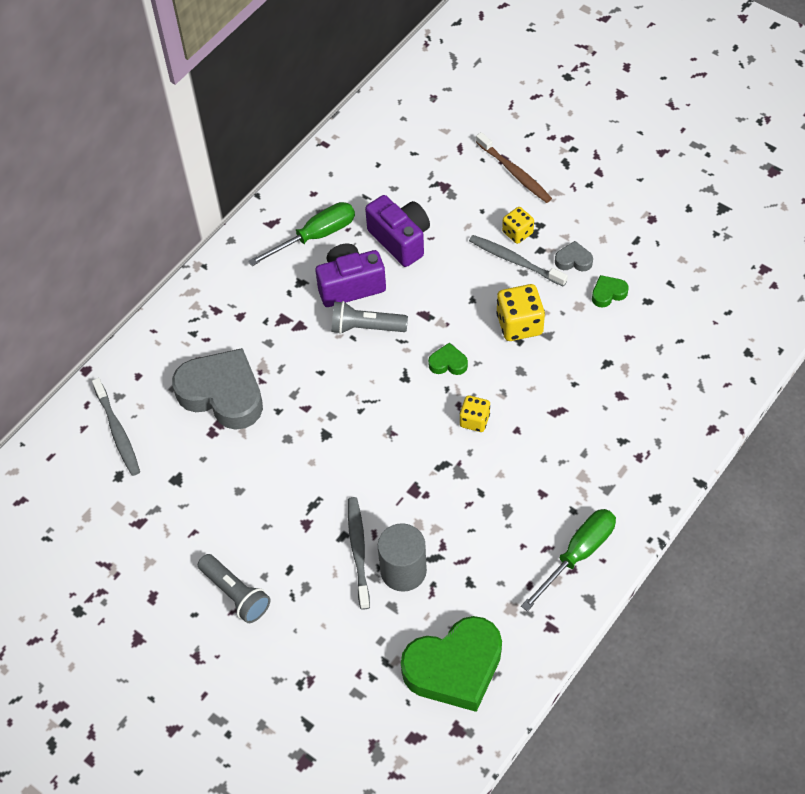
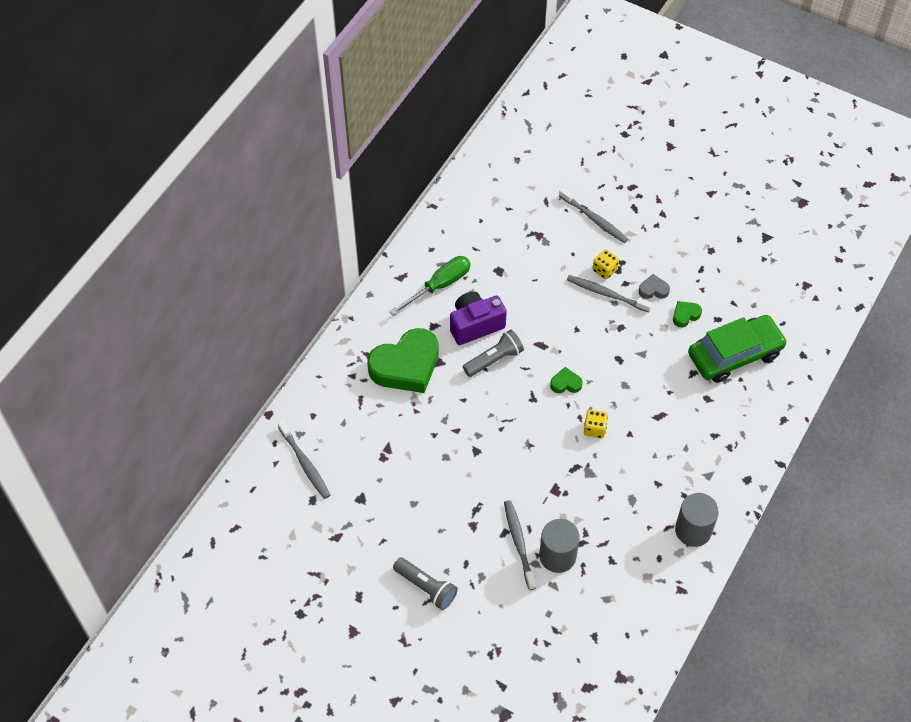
camera: 10 degrees left, 0 degrees up
(222, 394) = (386, 424): grey heart -> none
(366, 327) = (494, 359): grey flashlight -> grey flashlight turned 150 degrees clockwise
(400, 240) = (510, 283): purple camera -> none
(454, 667) = (611, 629): green heart -> green heart (406, 366)
(515, 173) = (594, 220): brown toothbrush -> grey toothbrush
(519, 324) = (618, 346): yellow dice -> none
(577, 554) = (693, 530): green screwdriver -> grey cylinder
(662, 345) = (734, 354): none -> green car

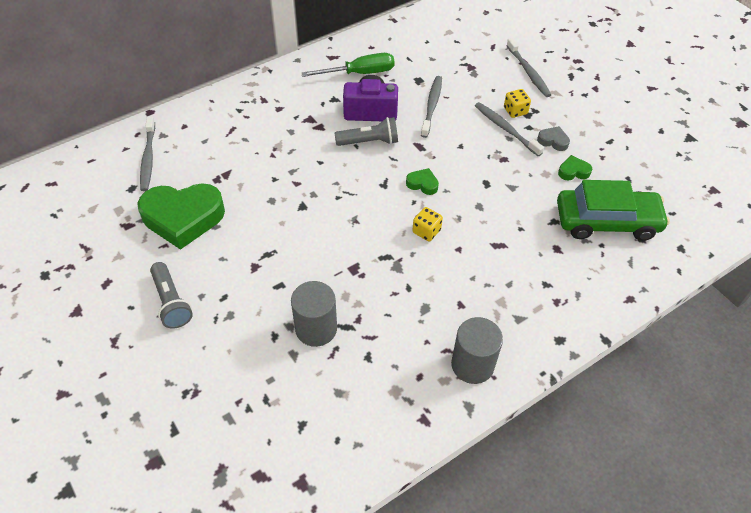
camera: 25 degrees right, 5 degrees down
(406, 366) = (289, 119): green heart -> green heart (183, 218)
(519, 543) = (286, 300): grey toothbrush -> grey toothbrush (432, 106)

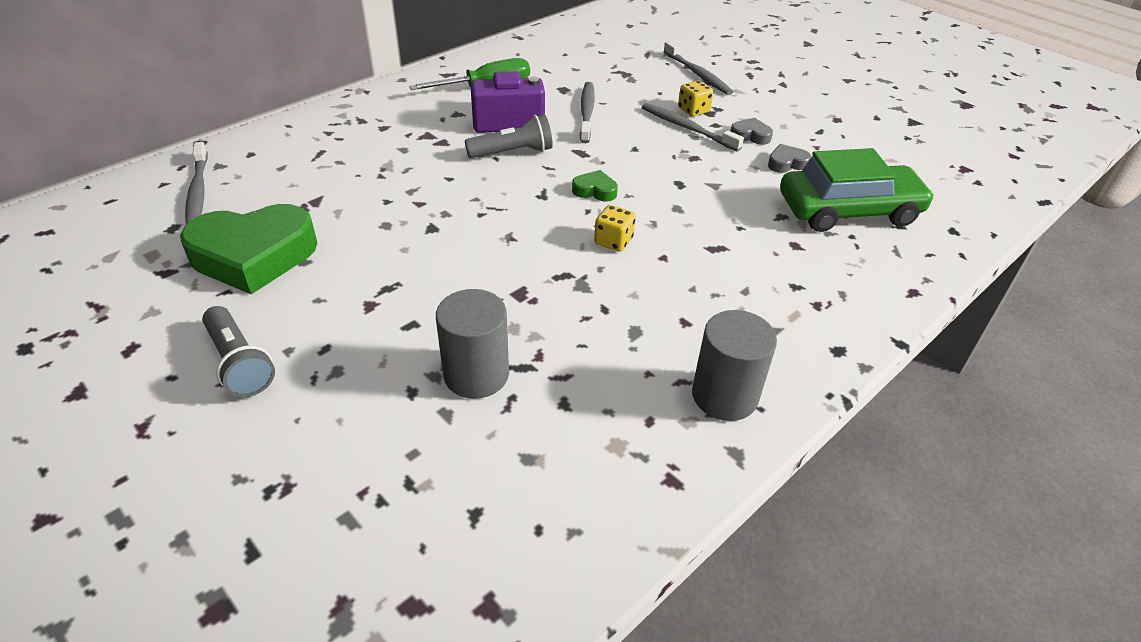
camera: 10 degrees left, 10 degrees down
(573, 171) = (786, 163): green heart -> grey heart

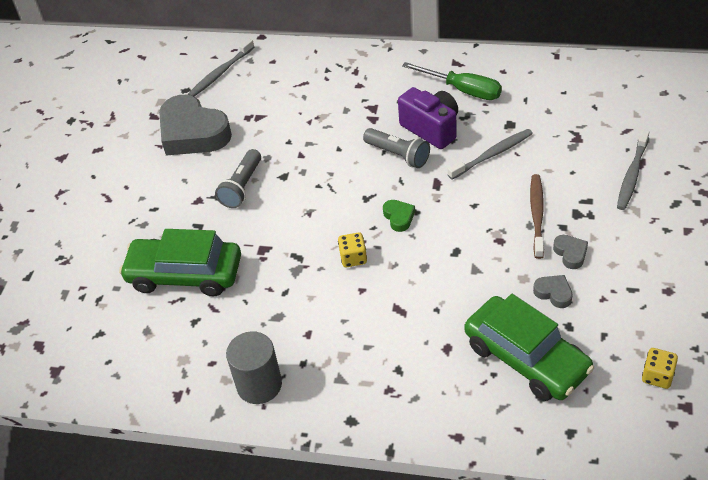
camera: 60 degrees right, 5 degrees up
(240, 363) = (119, 189): grey flashlight -> grey flashlight (242, 187)
(254, 256) = (193, 133): green heart -> grey heart
(476, 374) = (185, 274): grey cylinder -> green car
(687, 128) = (537, 215): grey toothbrush -> brown toothbrush
(693, 110) = (568, 204): yellow dice -> yellow dice (657, 376)

